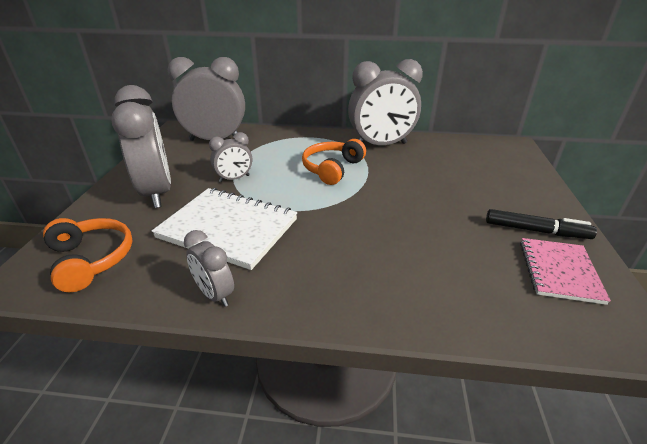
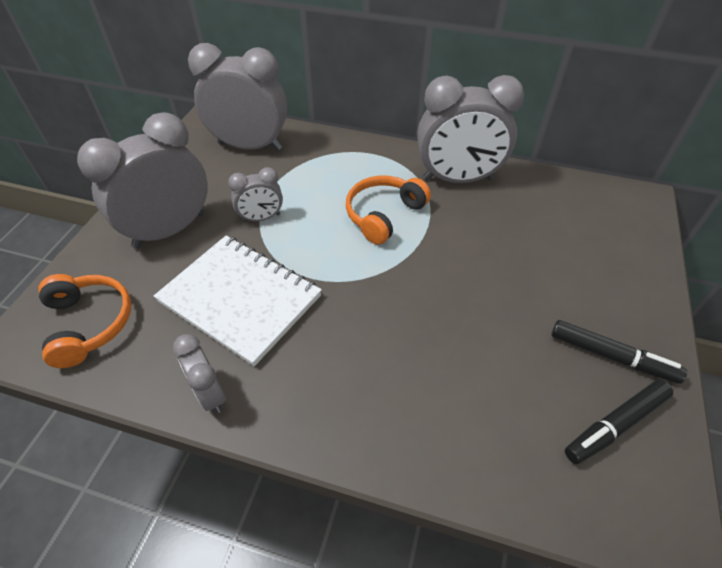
camera: 10 degrees right, 15 degrees up
(157, 192) = (170, 230): grey clock -> grey clock turned 120 degrees counterclockwise
(559, 271) = (615, 425): pink notebook -> black marker

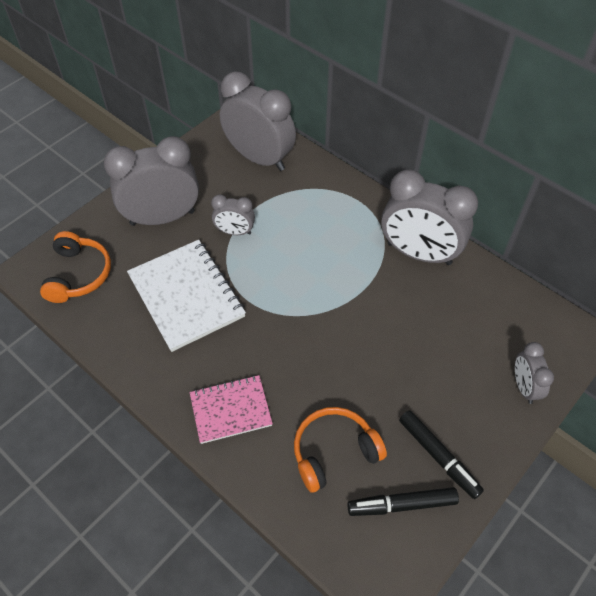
camera: 25 degrees right, 5 degrees up
(210, 394) = (134, 359): grey clock -> grey clock (524, 387)
(363, 404) = (231, 410): none -> pink notebook
(384, 215) = (333, 265): orange headphones -> orange headphones (334, 452)

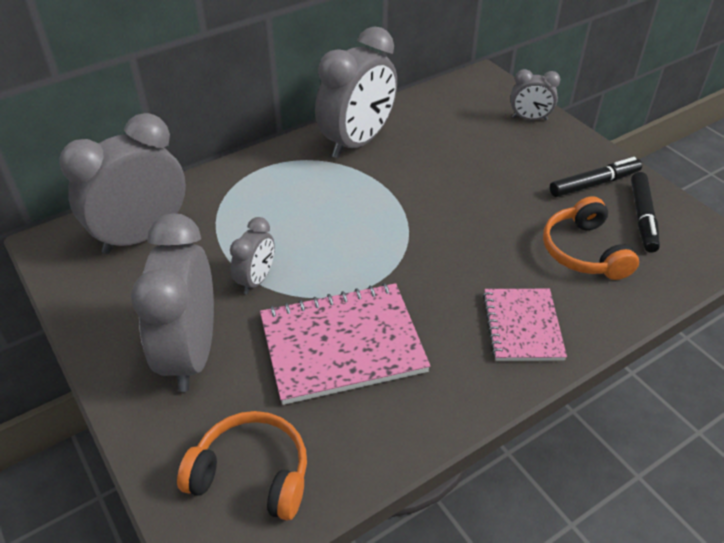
camera: 75 degrees left, 10 degrees down
(186, 296) = (342, 345): white notebook -> pink notebook

